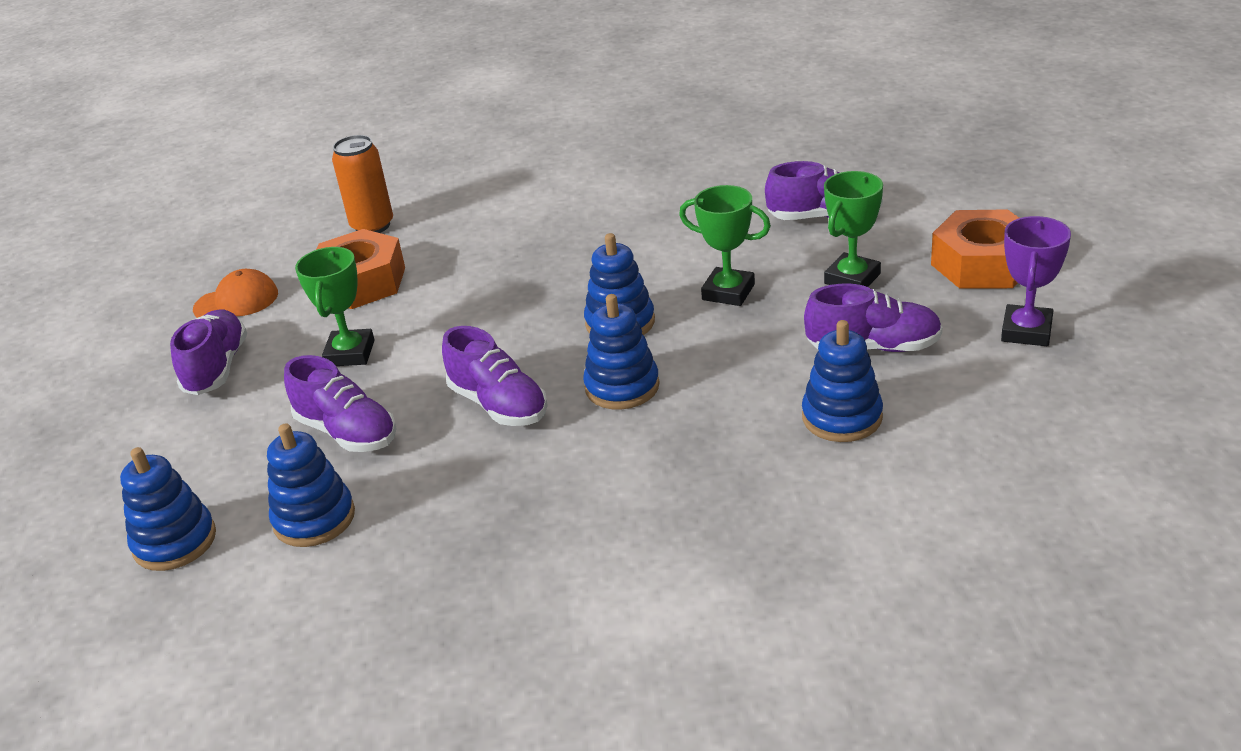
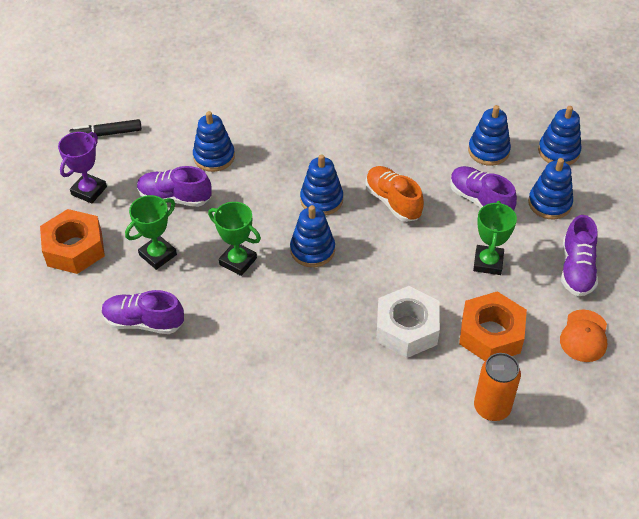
camera: 175 degrees left, 15 degrees up
(226, 448) = (549, 203): none -> blue stacking toy
(236, 301) = (584, 336): orange cap -> orange cap turned 60 degrees counterclockwise
(473, 269) = (407, 328): none -> white nut
(498, 405) = (393, 201): purple shoe -> orange shoe
(1075, 420) = (107, 134): none -> black marker

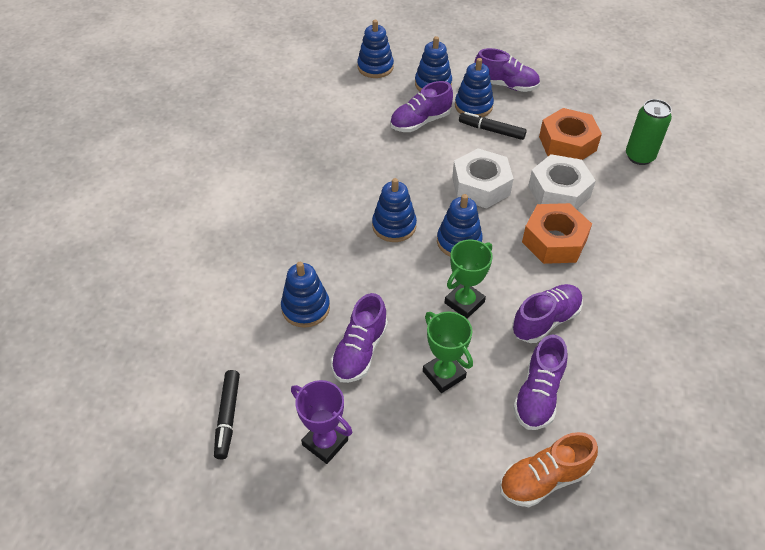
camera: 80 degrees left, 0 degrees up
(75, 248) = (419, 462): orange nut -> orange nut (554, 241)
(226, 324) = (545, 321): none -> purple shoe
(393, 201) = (408, 176): orange shoe -> orange shoe (543, 479)
(395, 260) = (481, 186): none -> white nut
(488, 151) = (362, 105): blue stacking toy -> blue stacking toy (473, 106)
(488, 262) = (492, 130): green trophy -> black marker
(492, 408) = (639, 156): orange can -> green can
(584, 336) = (571, 95): orange cap -> none

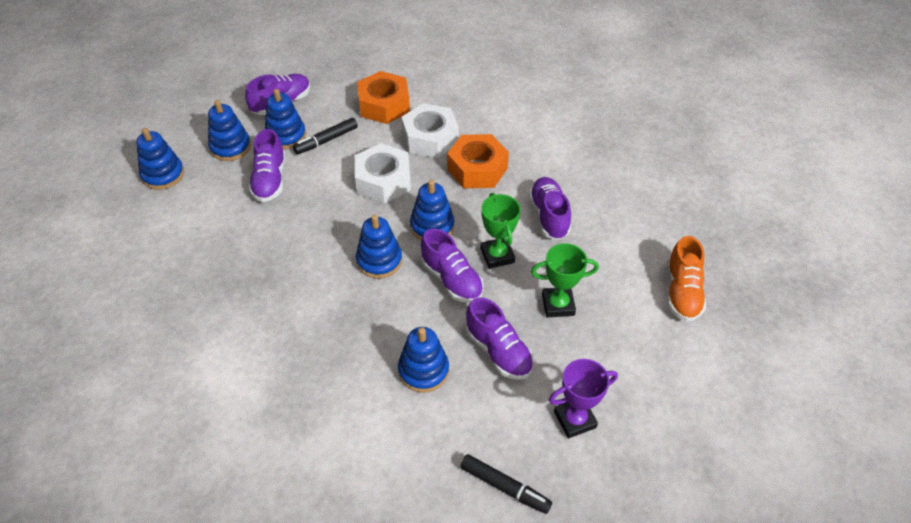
camera: 60 degrees left, 0 degrees up
(538, 394) = (611, 257): purple shoe -> purple shoe (451, 279)
(639, 156) = (434, 75): green can -> none

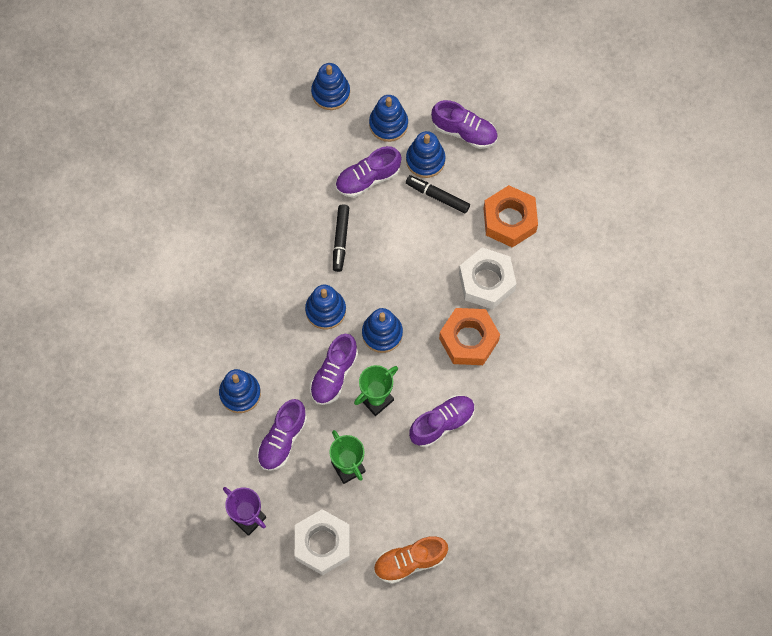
camera: 65 degrees right, 20 degrees up
(383, 181) = (413, 269): white nut -> white nut (322, 544)
(504, 486) = (174, 489): black marker -> black marker (341, 239)

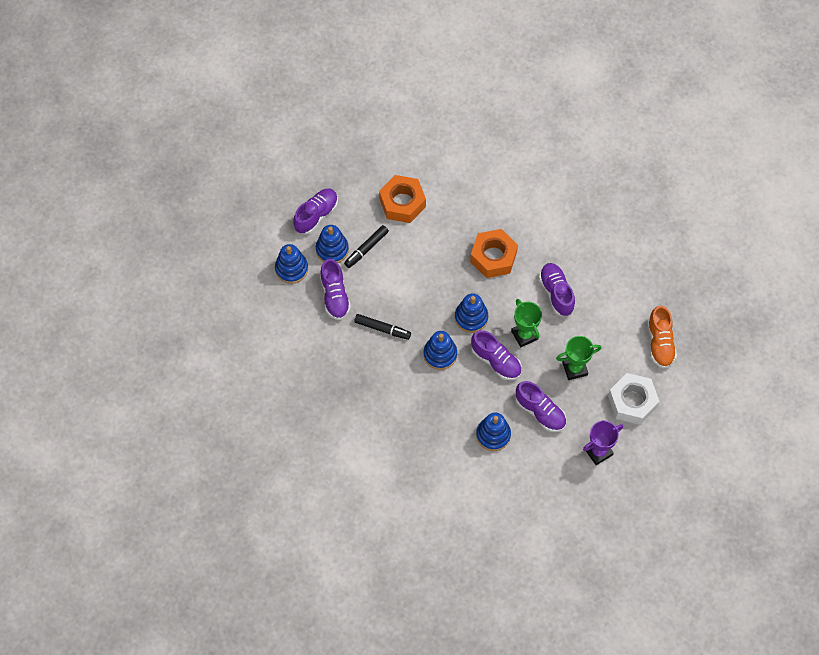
camera: 75 degrees left, 5 degrees down
(330, 93) = (249, 305): blue stacking toy -> none
(486, 282) = (449, 232): white nut -> none

